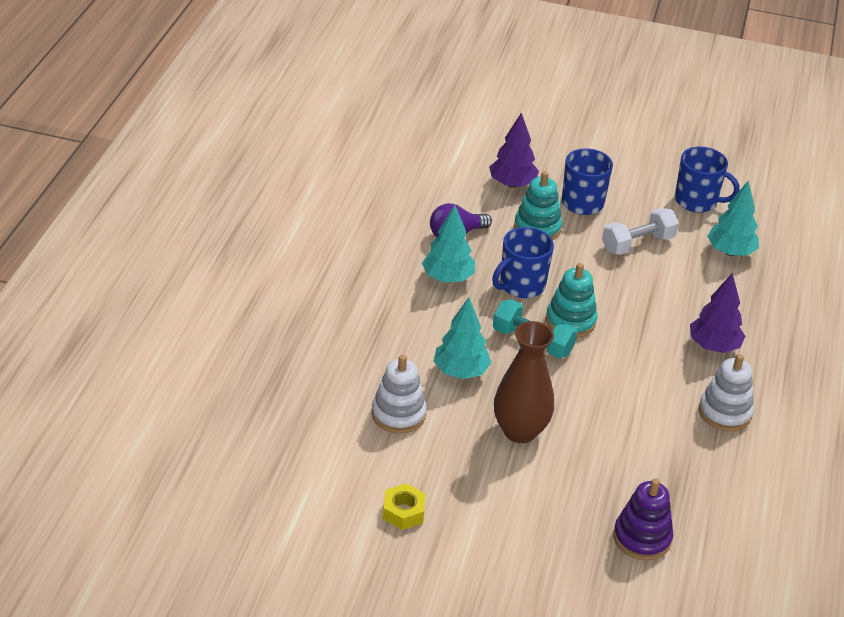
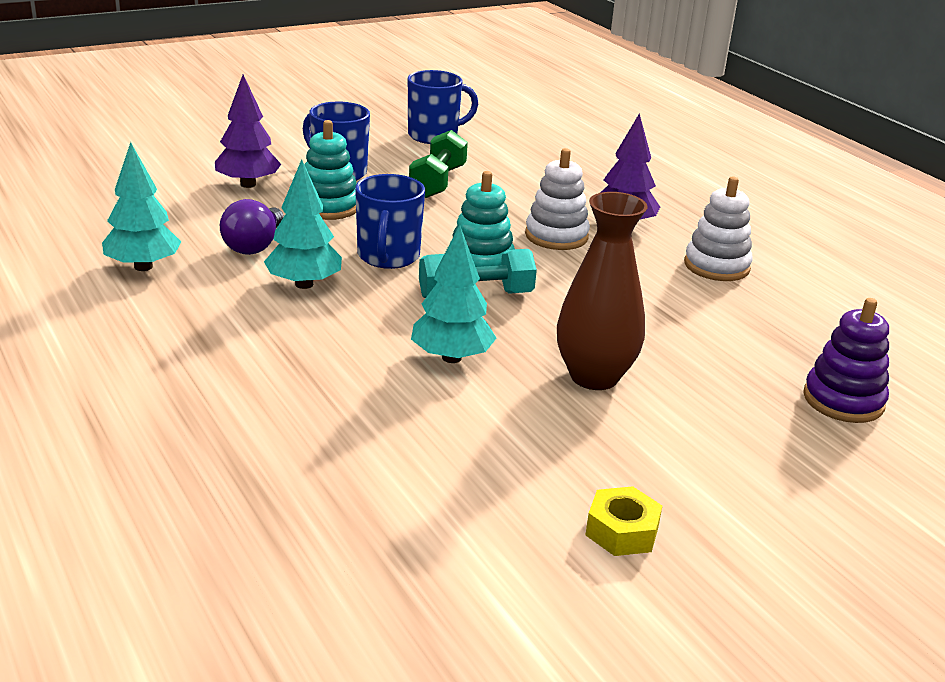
camera: 45 degrees left, 10 degrees down
(398, 414) = (454, 435): white stacking toy -> white stacking toy (556, 236)
(637, 244) = (437, 182): white dumbbell -> green dumbbell
(730, 252) = (519, 157): turquoise tree -> turquoise tree (143, 266)

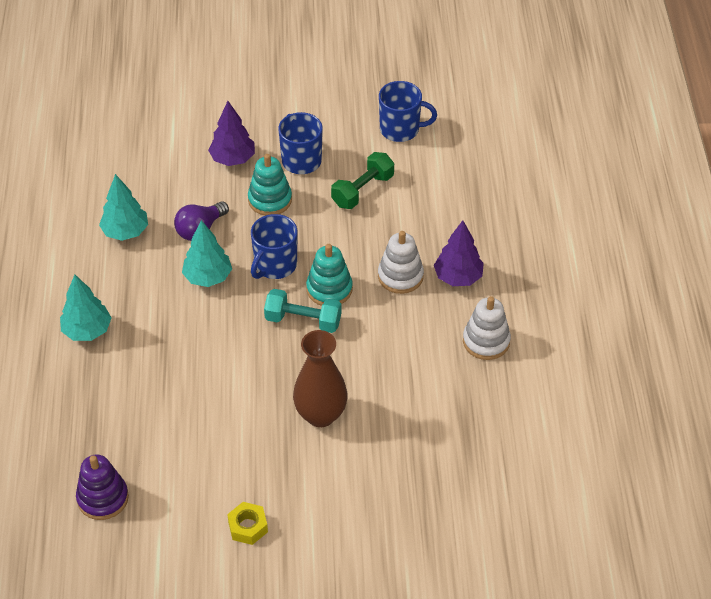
camera: 30 degrees right, 20 degrees up
(451, 357) = (251, 371): turquoise tree -> turquoise tree (87, 331)
(843, 400) = (453, 486): purple stacking toy -> purple stacking toy (103, 498)

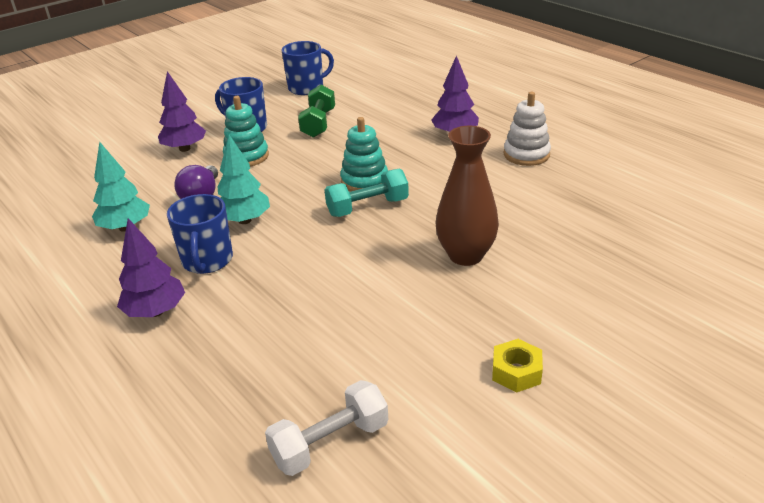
camera: 35 degrees left, 15 degrees down
(87, 331) = (156, 311): turquoise tree -> purple tree
(103, 498) = (330, 443): purple stacking toy -> white dumbbell
(275, 265) = (299, 188): blue mug -> blue mug (207, 261)
(400, 276) = (411, 151): white stacking toy -> none

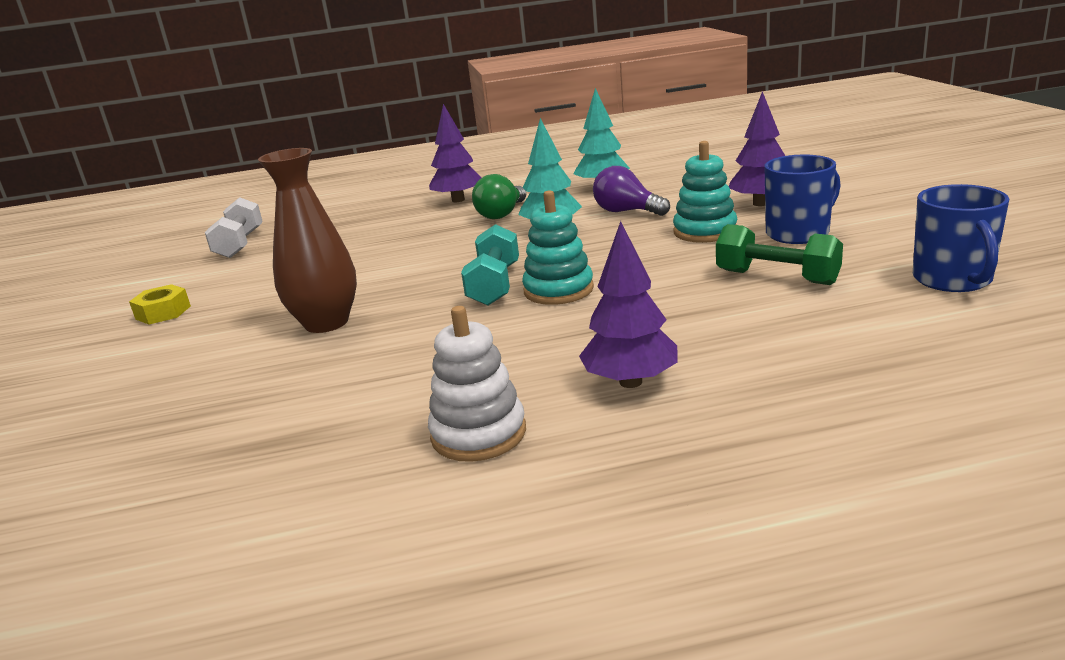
camera: 120 degrees right, 10 degrees down
(207, 261) = (502, 214): blue mug -> green light bulb

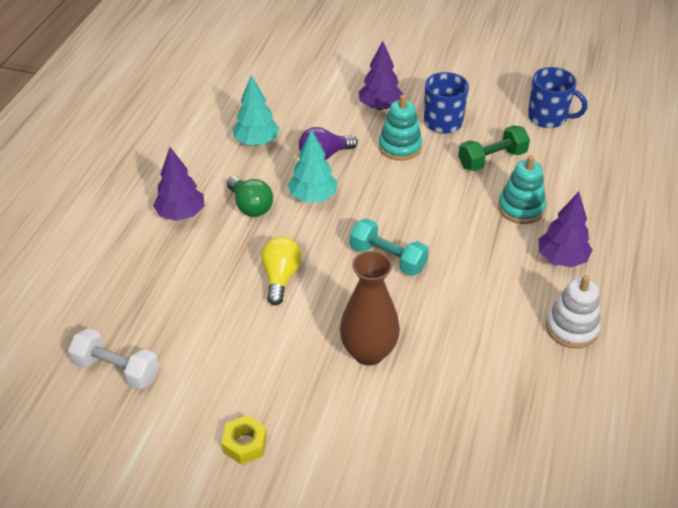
camera: 65 degrees left, 20 degrees up
(410, 254) = (280, 277): none -> yellow light bulb
(558, 290) = (425, 237): turquoise stacking toy -> turquoise stacking toy (521, 208)

